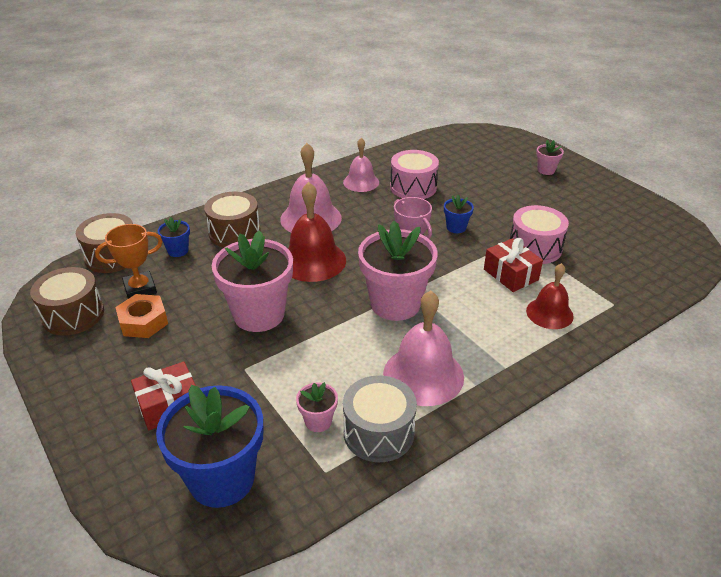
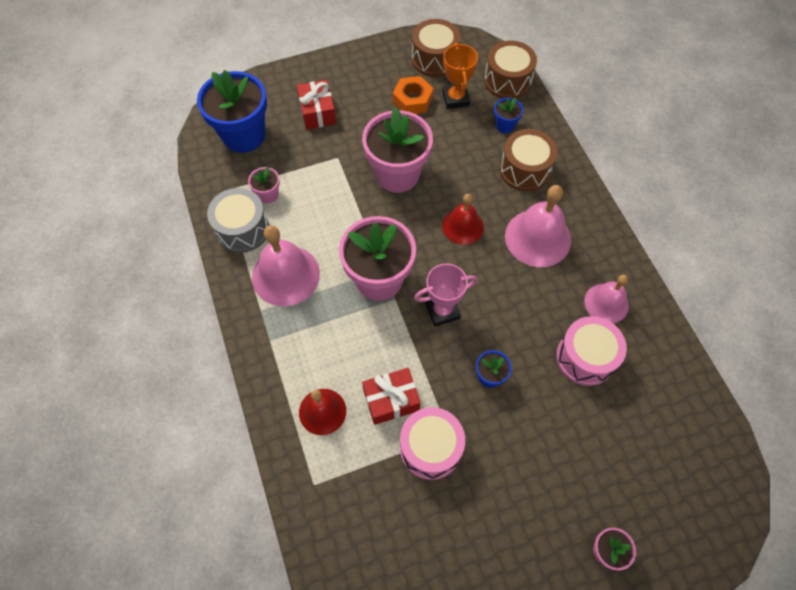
camera: 105 degrees right, 25 degrees up
(313, 260) = (463, 226): red bell -> red bell, size x0.63

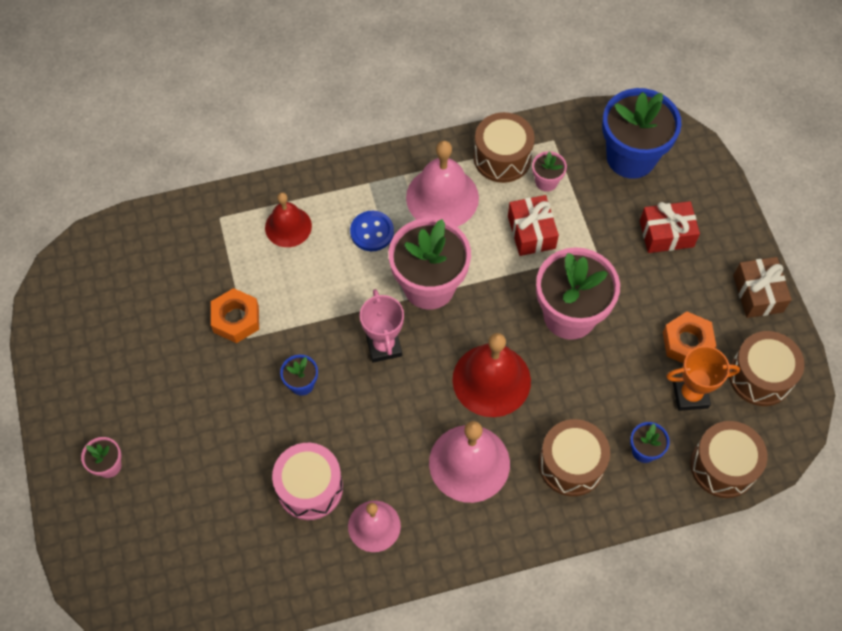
camera: 95 degrees right, 0 degrees up
(242, 229) = (502, 158): grey drum -> brown drum
(325, 332) = (372, 232): none -> blue button
(367, 58) = (758, 293): none -> brown gift
(391, 400) = (290, 288): red gift -> red gift (531, 232)
(430, 448) = (236, 319): pink drum -> orange nut
(463, 226) = (491, 380): red bell -> red bell, size x1.57

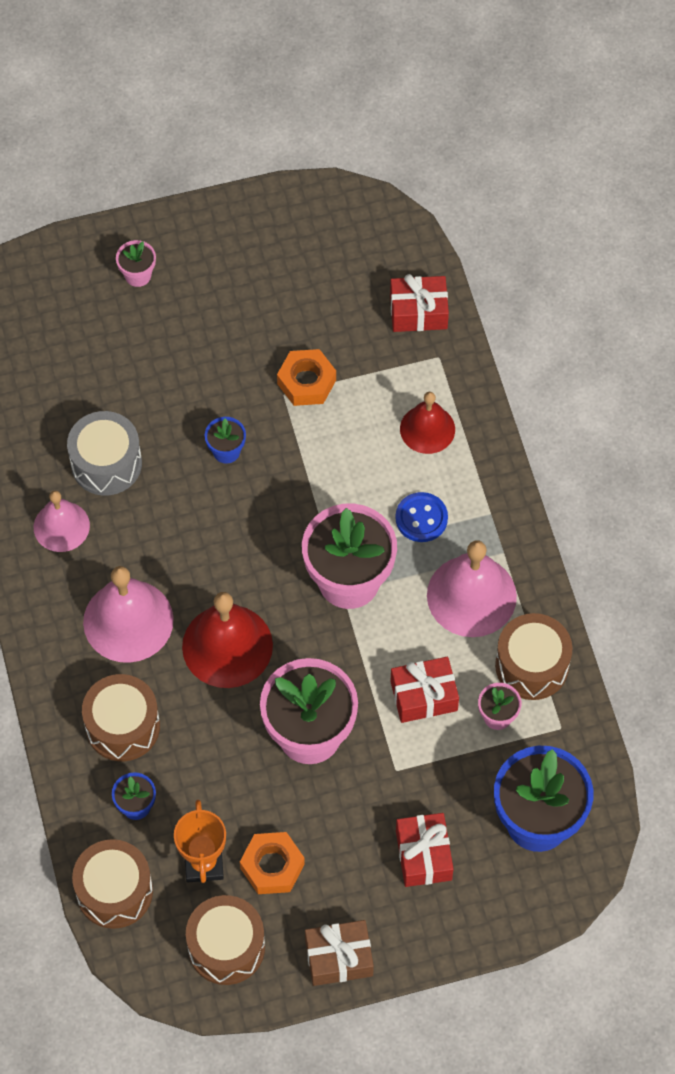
camera: 90 degrees right, 0 degrees up
(173, 232) = (418, 312): none -> red gift
(310, 487) = (106, 463): pink drum -> grey drum
(383, 346) = (271, 533): pink trophy -> none

